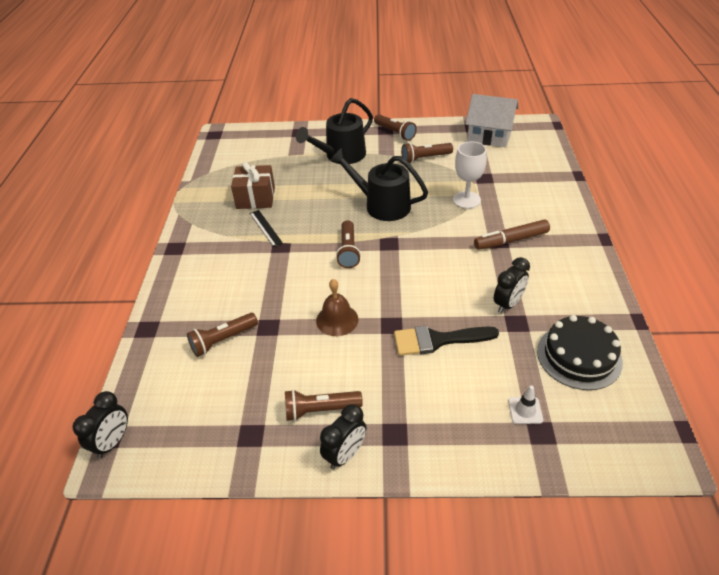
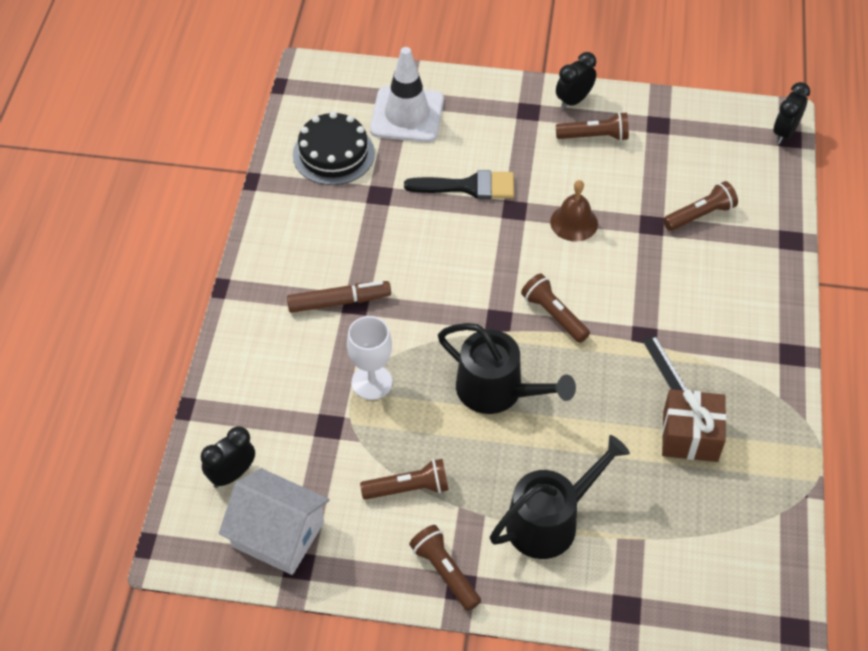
camera: 175 degrees left, 10 degrees up
(348, 251) = (553, 315): brown flashlight -> brown flashlight turned 45 degrees counterclockwise
(508, 304) = (380, 216): black clock -> black clock (232, 474)
(525, 410) = (407, 115): white traffic cone -> white traffic cone, size x2.42

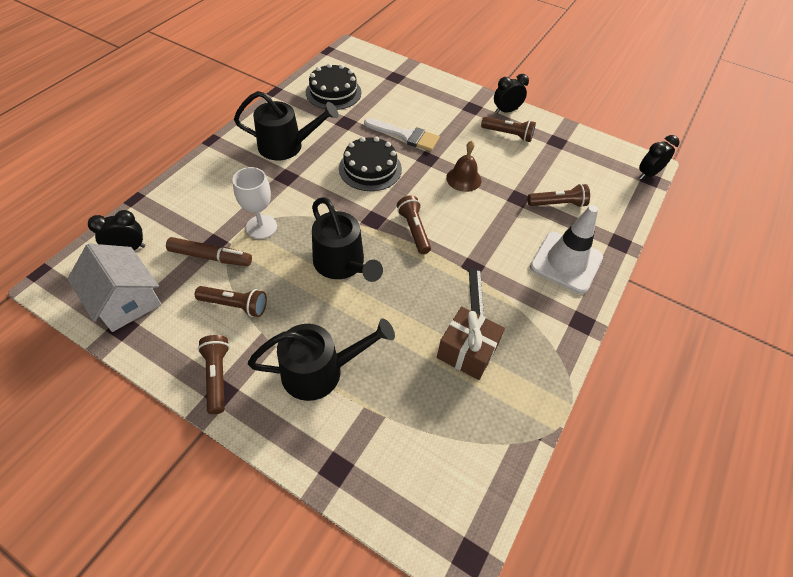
camera: 20 degrees right, 0 degrees up
(326, 259) = (286, 146): none -> black watering can
(339, 301) = (276, 172): brown marker -> brown marker (210, 257)
(407, 115) = (393, 87): white traffic cone -> white traffic cone (566, 262)
(452, 252) = (370, 169): none -> black cake
(469, 186) = (406, 136): black brush -> white brush

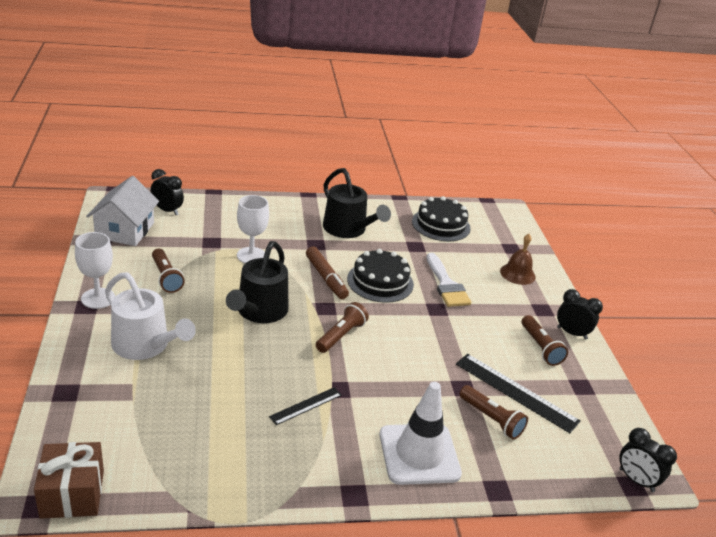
camera: 50 degrees right, 20 degrees down
(210, 257) = (198, 246): brown marker -> brown marker (326, 278)
(217, 376) = (98, 298): brown flashlight -> white goblet
(320, 371) = (145, 345): black watering can -> white watering can
(463, 179) = (440, 341): brown bell -> brown bell (517, 274)
(467, 351) = (240, 423): brown gift -> brown gift (72, 493)
(541, 175) = (516, 392): none -> black ruler
(648, 174) = (636, 480): black clock -> black clock turned 150 degrees counterclockwise

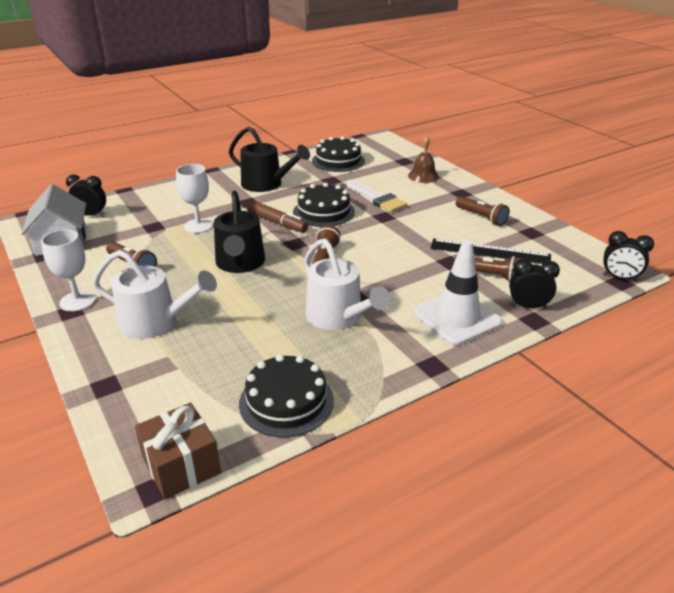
camera: 20 degrees left, 0 degrees up
(197, 472) = (286, 401): none -> black cake
(306, 406) = (338, 317): black ruler -> white watering can
(571, 333) = (494, 201): black clock -> black clock (528, 307)

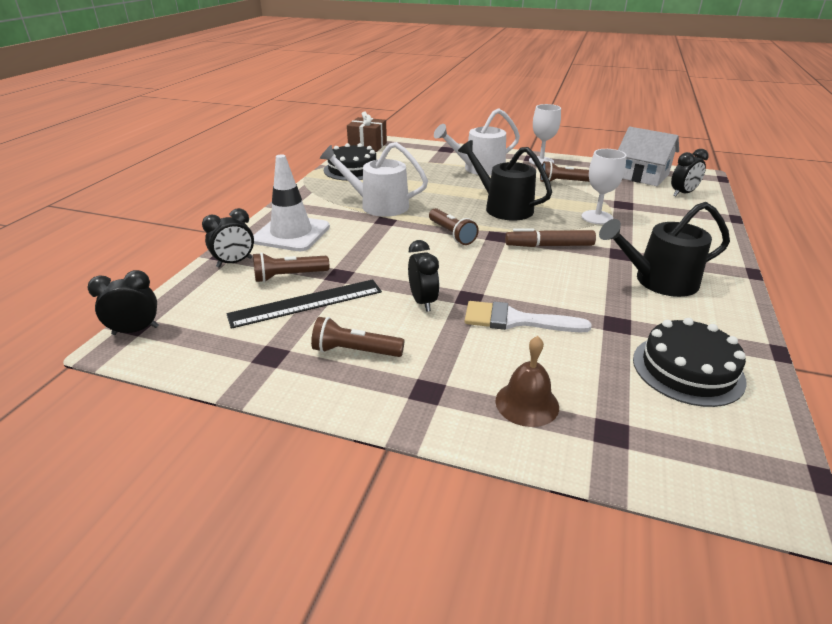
camera: 140 degrees right, 0 degrees up
(323, 212) = (535, 275): black cake -> none
(414, 224) = (423, 302): none -> black clock

